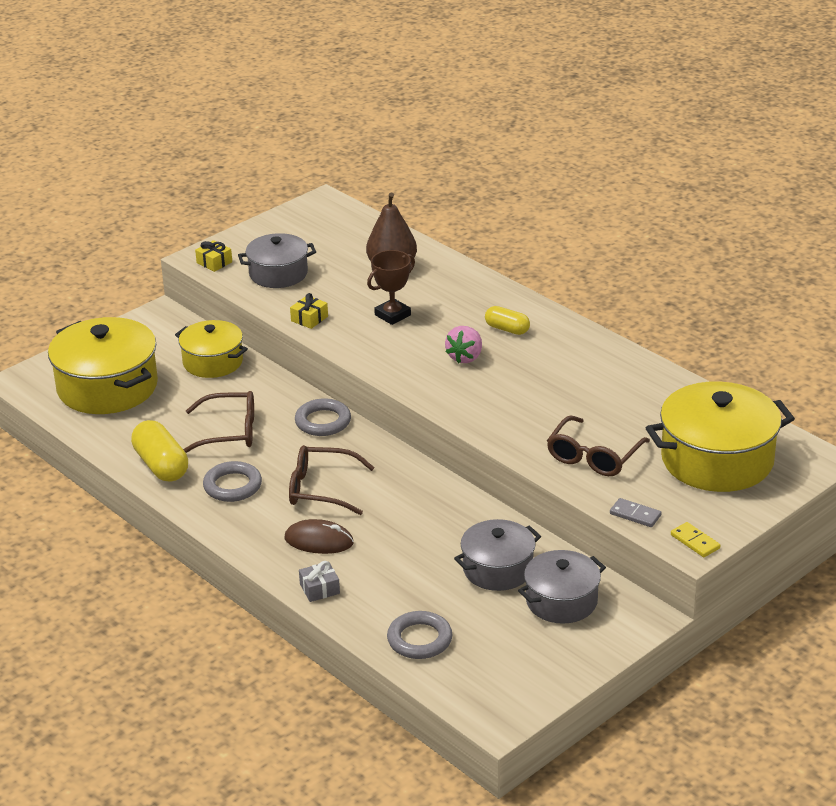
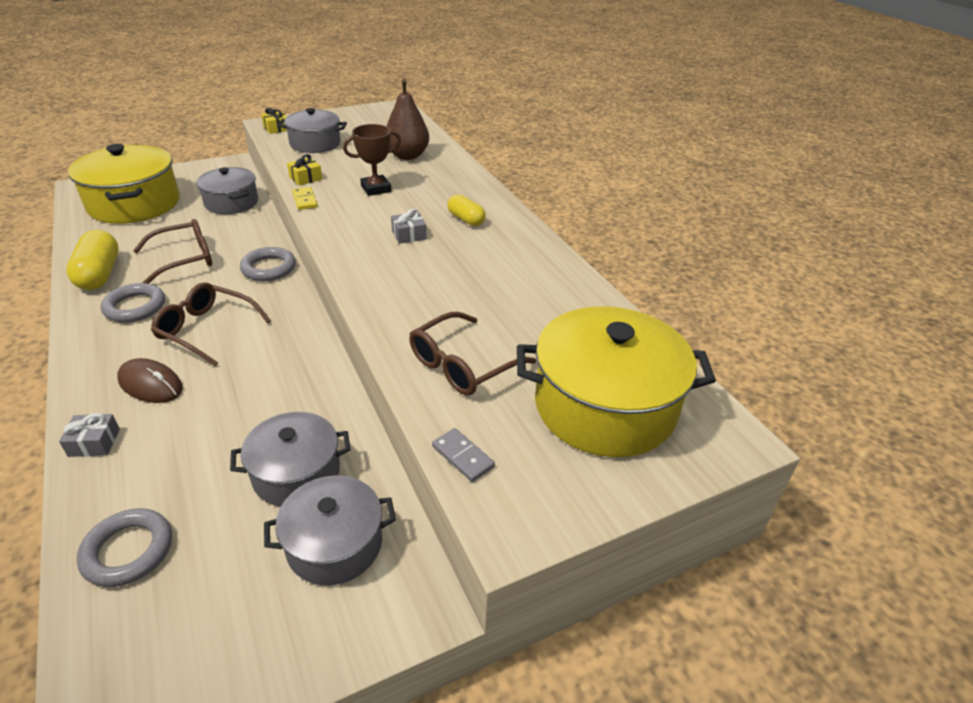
camera: 15 degrees right, 5 degrees up
(213, 362) = (231, 203): yellow pot -> grey pot
(229, 432) = (185, 259): brown glasses -> brown glasses turned 45 degrees counterclockwise
(465, 357) = (409, 235): pink strawberry -> grey gift
(695, 541) = (517, 523): yellow domino -> yellow domino (305, 200)

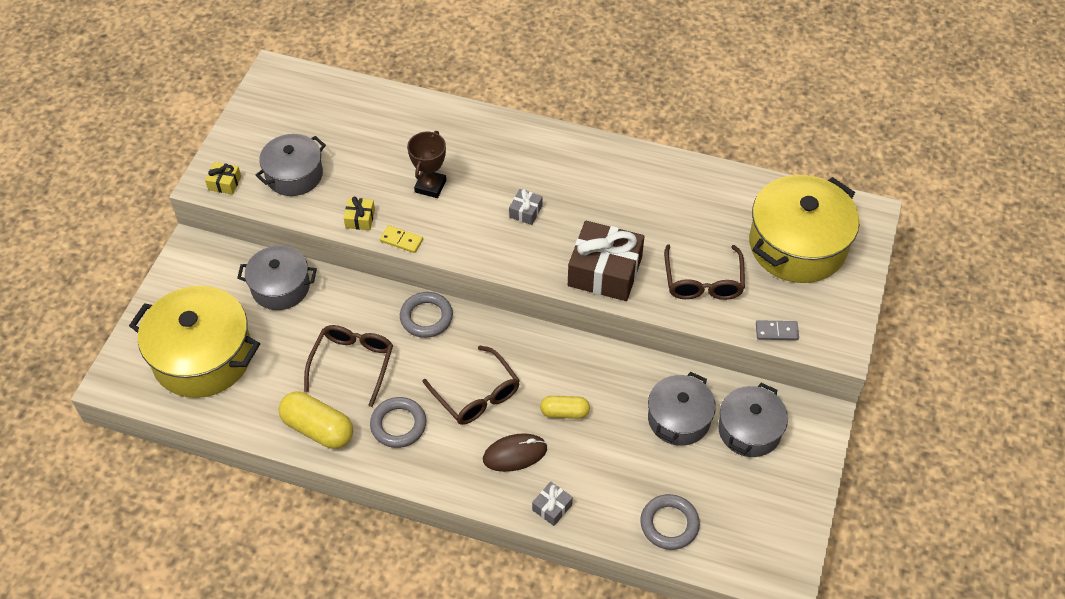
camera: 45 degrees left, 15 degrees up
(206, 330) = (477, 395): brown glasses -> brown glasses turned 105 degrees counterclockwise
(396, 301) = (605, 271): none -> brown gift
(407, 156) = (391, 130): brown pear -> none
(466, 219) = (538, 165): yellow capsule -> yellow capsule (564, 412)

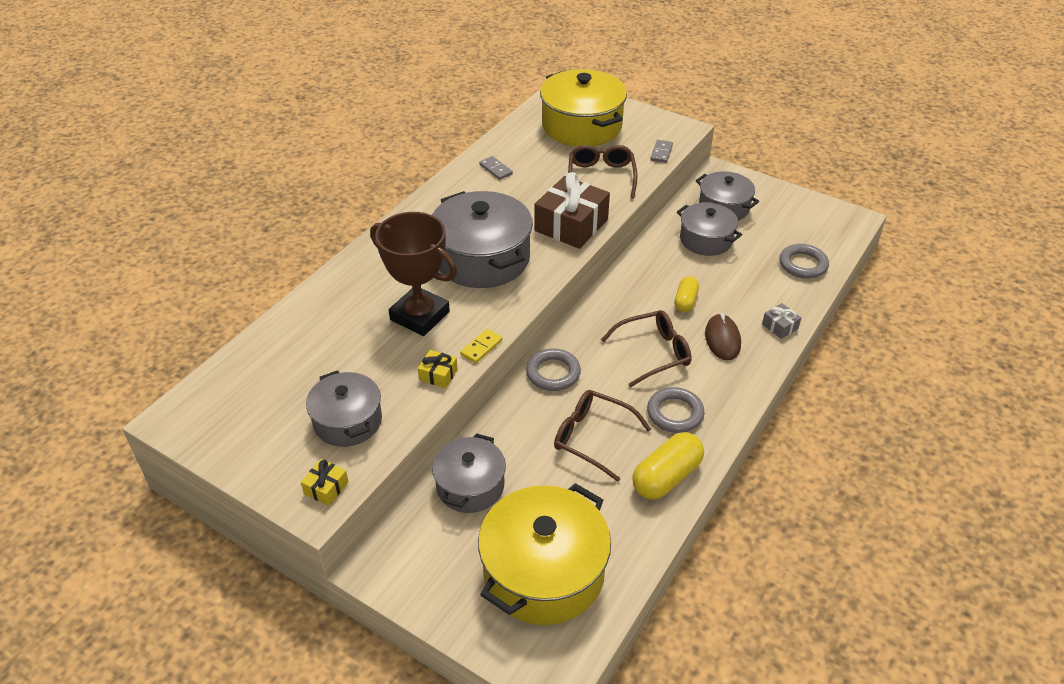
camera: 75 degrees left, 10 degrees down
(430, 186) = (420, 316): brown trophy -> brown trophy, size x1.63
(525, 212) = (482, 258): grey gift -> grey pot
(677, 187) = (496, 169): none -> grey domino
(703, 282) = (601, 176): brown glasses -> brown glasses turned 105 degrees counterclockwise

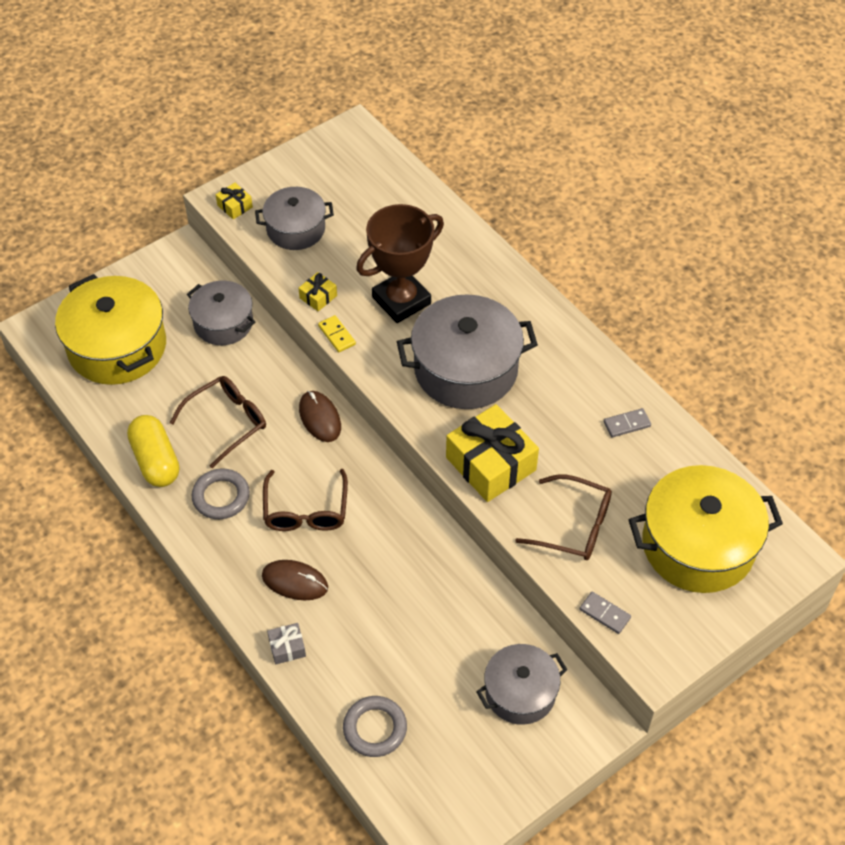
camera: 110 degrees right, 10 degrees up
(553, 373) = (320, 418): grey ring -> brown mouse
(571, 225) = (491, 464): brown gift -> yellow gift
(685, 301) = (367, 572): yellow capsule -> none
(706, 240) = (463, 641): grey pot -> none

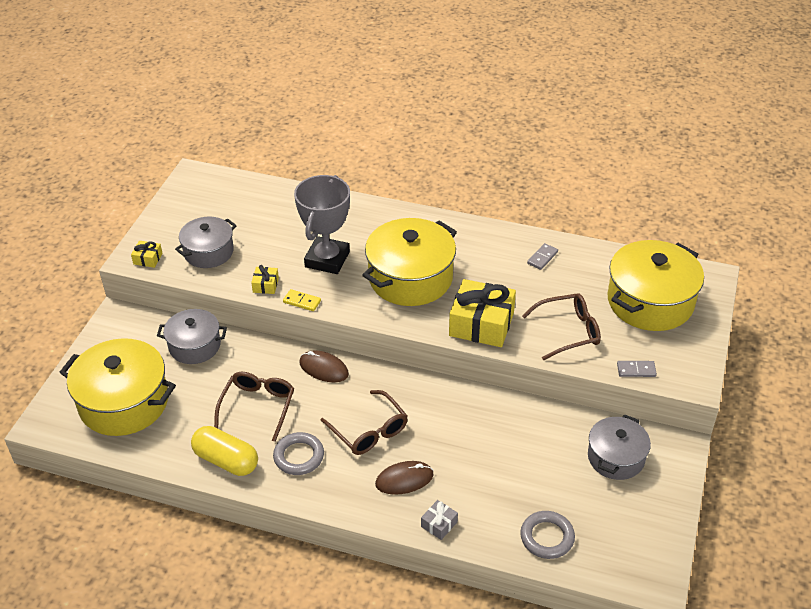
camera: 35 degrees left, 10 degrees down
(401, 300) = (327, 259): brown trophy -> grey trophy
(465, 369) = (410, 278): grey pot -> yellow pot

